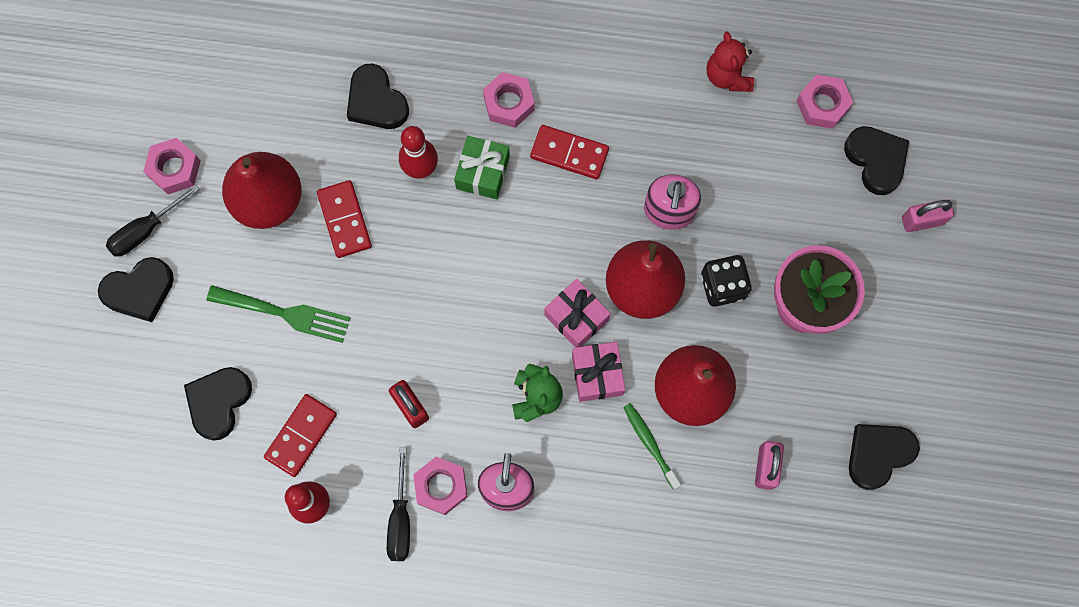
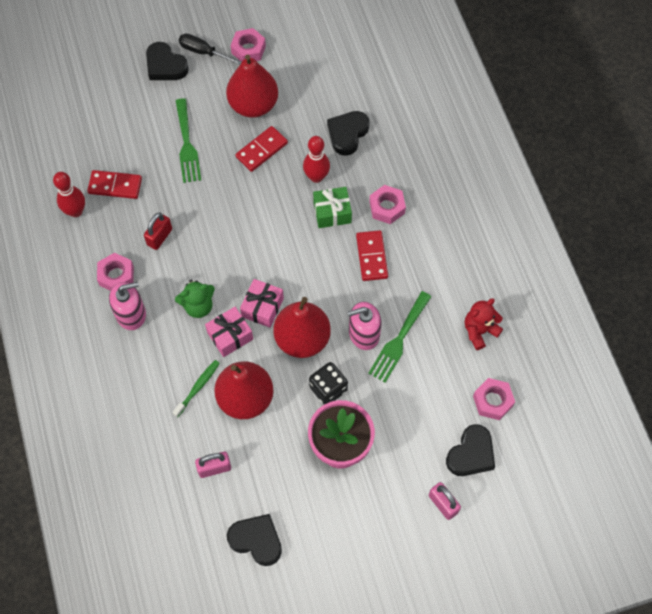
camera: 65 degrees right, 10 degrees down
(219, 402) = (116, 134): black heart -> none
(400, 519) = (86, 262): black screwdriver -> none
(697, 173) = (399, 340): none -> green fork

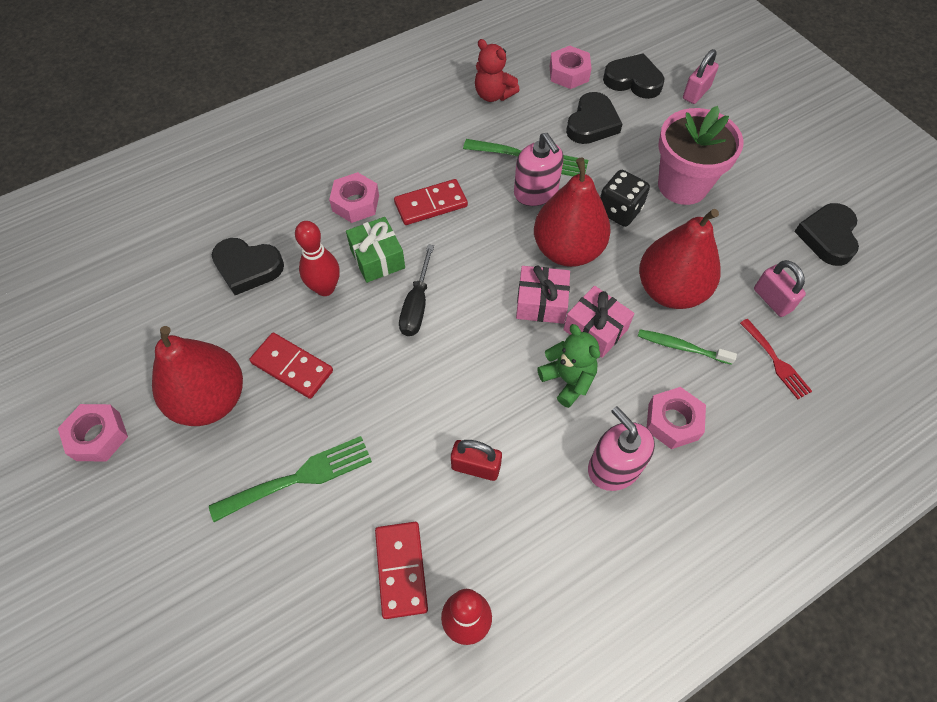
camera: 105 degrees left, 5 degrees down
(116, 276) = (561, 510): pink nut -> pink nut (673, 421)
(165, 65) = (137, 565): black heart -> black heart (592, 123)
(165, 446) = (776, 361): none -> red fork
(203, 52) = (105, 507): black screwdriver -> black screwdriver (417, 305)

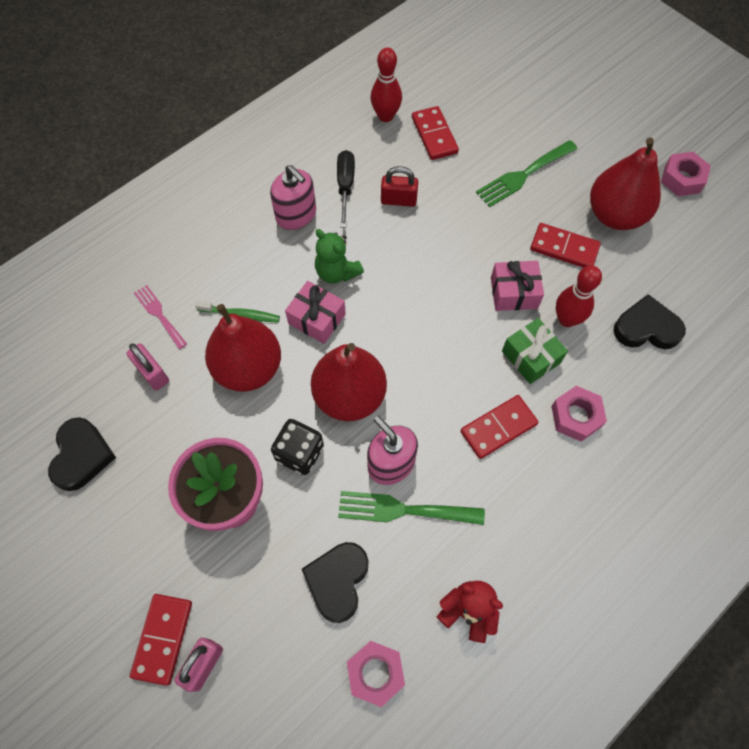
camera: 170 degrees right, 5 degrees up
(417, 305) = (479, 316): black screwdriver -> black screwdriver (345, 186)
(541, 303) = (368, 336): pink gift -> pink gift (514, 293)
(633, 80) = (287, 674): black heart -> none
(673, 421) = (251, 253): pink nut -> none
(729, 110) = (162, 638): none -> red domino
(776, 361) = (159, 314): red fork -> pink fork

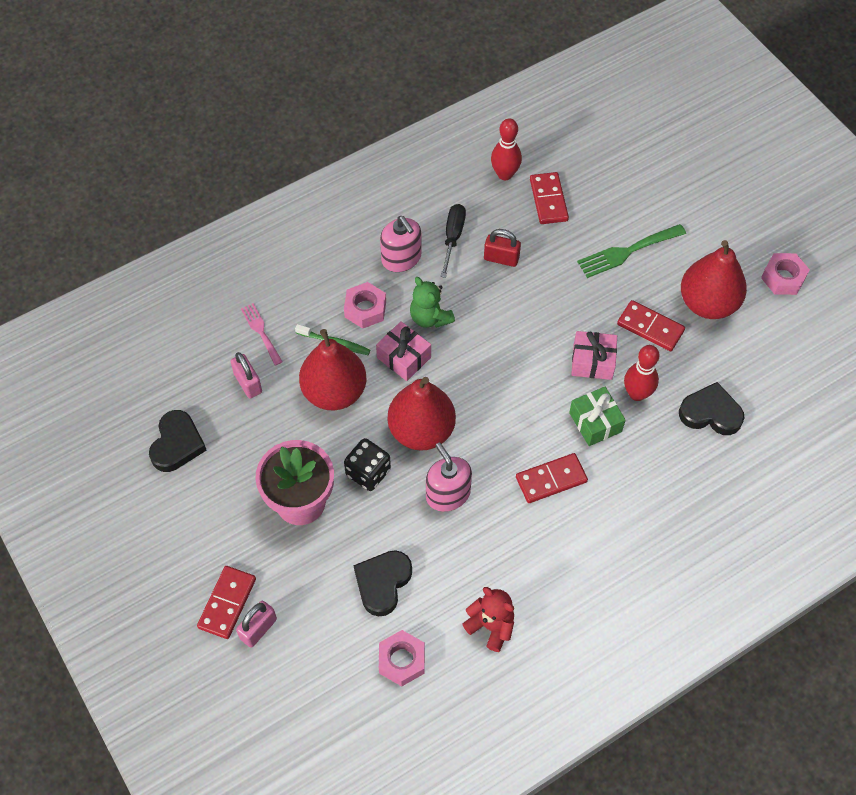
camera: 10 degrees right, 5 degrees down
(403, 510) = (451, 535): green fork -> none
(576, 416) = (624, 481): pink nut -> pink nut (365, 309)

